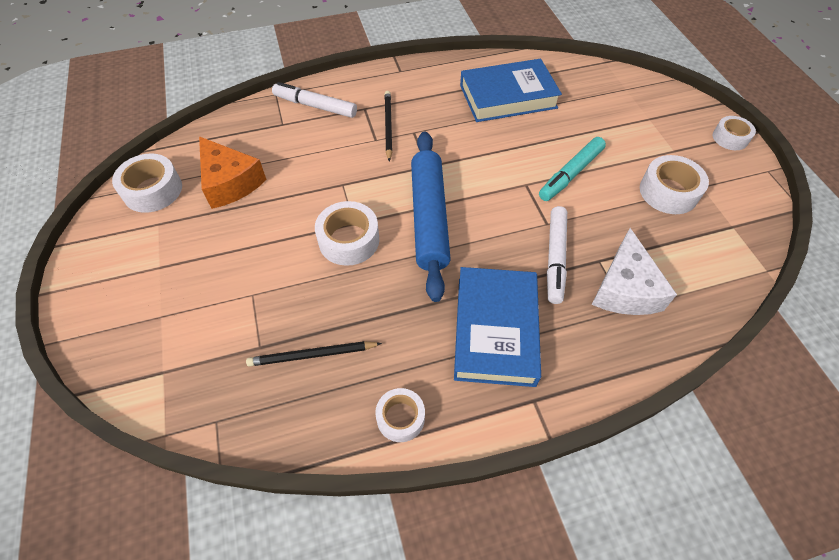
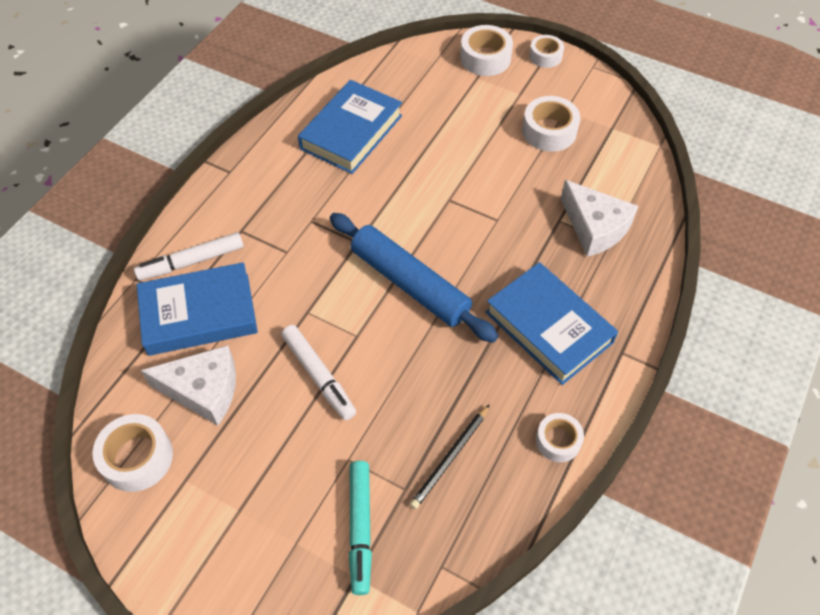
camera: 45 degrees left, 0 degrees up
(230, 182) = (203, 390): orange cheese -> white cheese
(282, 138) = (199, 314): none -> blue book
(349, 240) = (370, 352): white tape -> white tape (485, 58)
(388, 126) = (282, 231): black pencil -> none
(555, 258) = (530, 242): white marker -> white marker (319, 375)
(571, 174) = (471, 166): turquoise marker -> turquoise marker (360, 528)

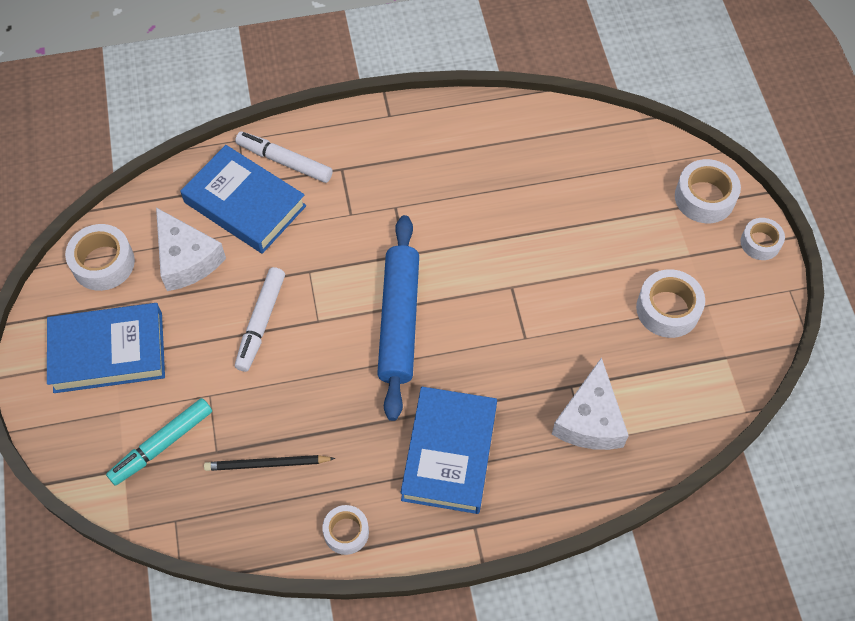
camera: 50 degrees right, 5 degrees up
(351, 132) = (512, 164): blue book -> blue book (108, 352)

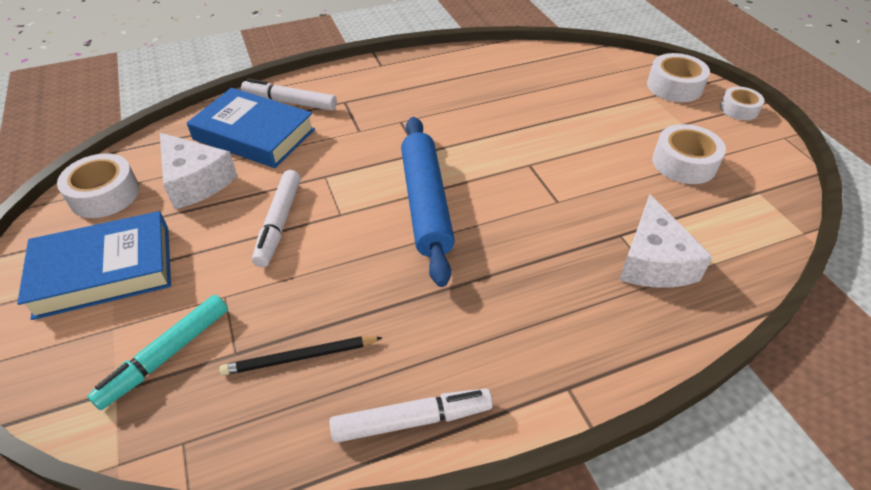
camera: 10 degrees left, 15 degrees down
(346, 532) = (411, 420): white tape -> white marker
(449, 453) = (513, 314): blue book -> none

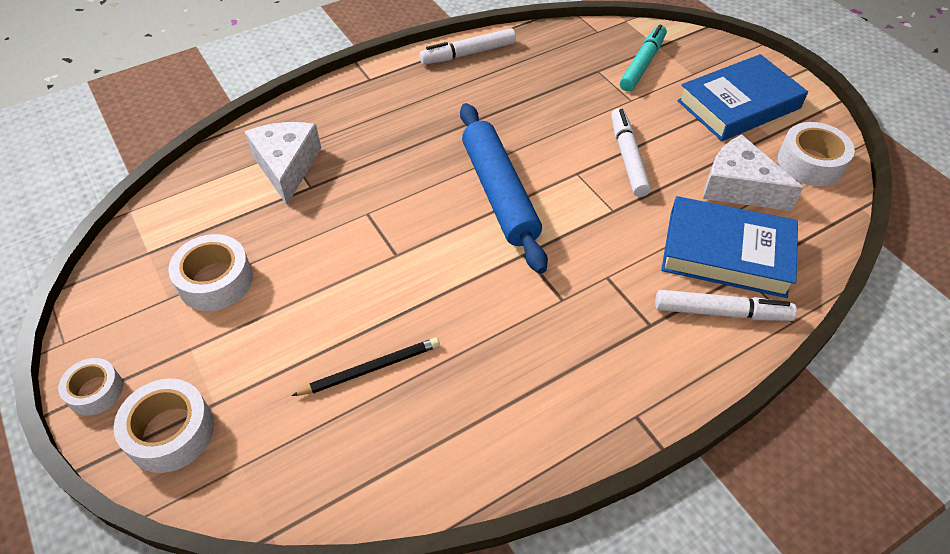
camera: 170 degrees right, 5 degrees up
(300, 357) = (553, 73): black pencil -> black pencil (371, 369)

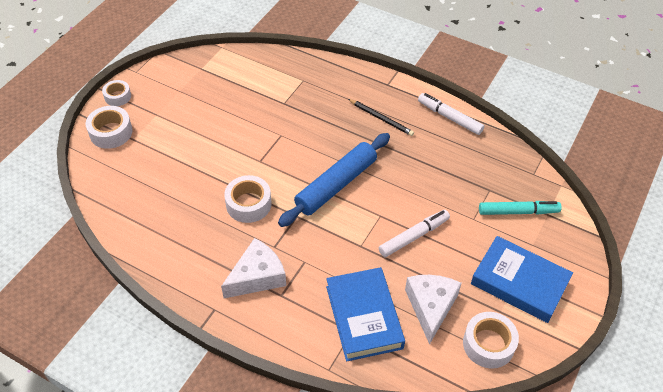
camera: 60 degrees right, 0 degrees up
(215, 281) = (199, 101): white tape -> white tape (248, 204)
(286, 166) = (291, 86): white cheese -> white cheese (257, 276)
(371, 369) = (182, 185): black pencil -> black pencil (381, 118)
(721, 312) = (312, 328): white marker -> none

